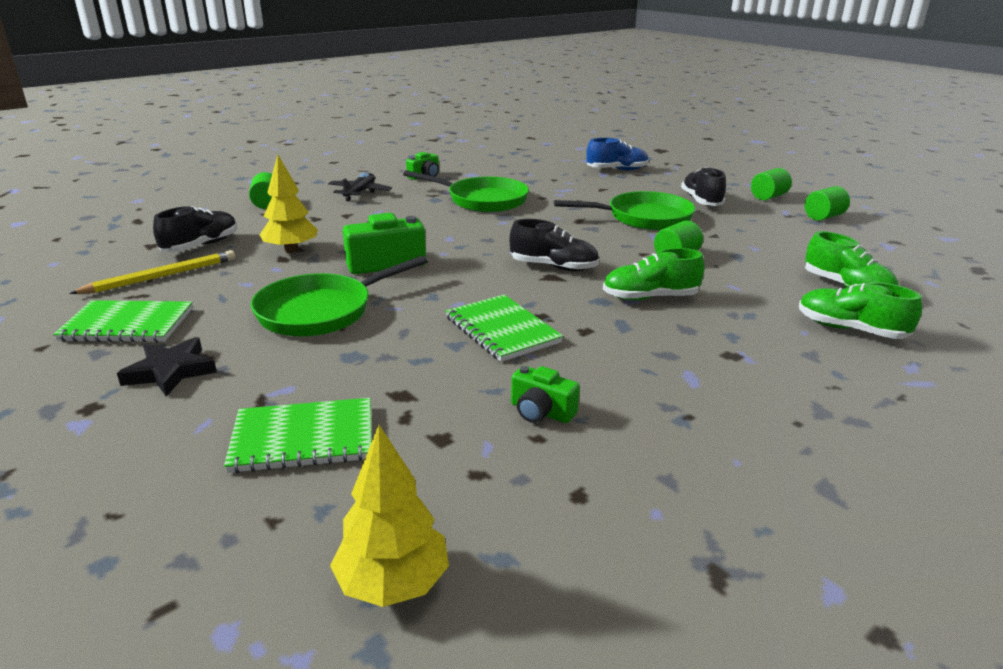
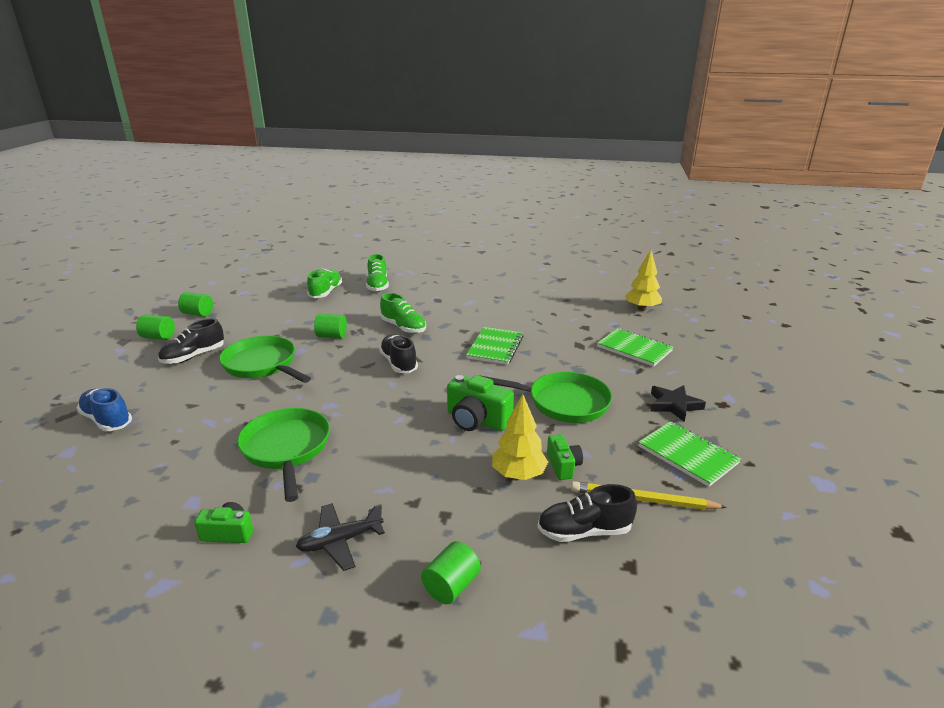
camera: 130 degrees left, 0 degrees up
(541, 412) = (539, 318): green camera -> green camera (563, 466)

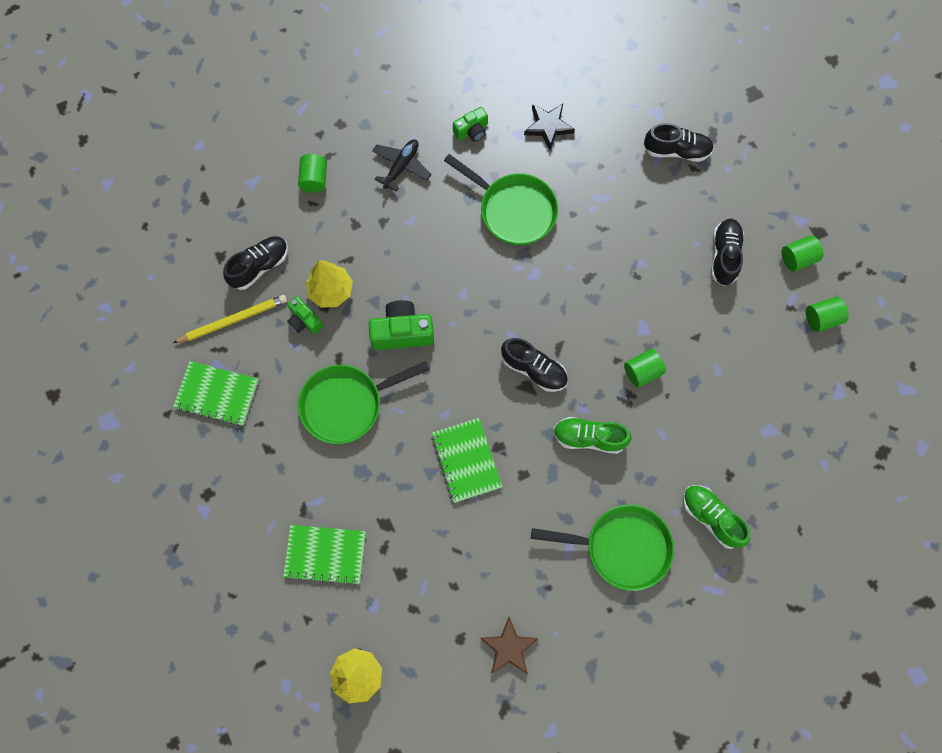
camera: 145 degrees right, 45 degrees up
(107, 420) = (676, 151): blue shoe -> black shoe
(262, 365) = (649, 285): green pan -> green pan (622, 547)
(326, 292) = (750, 457): green shoe -> none
(540, 290) = (509, 647): none -> brown star
(674, 405) = (249, 464): black star -> black star (548, 127)

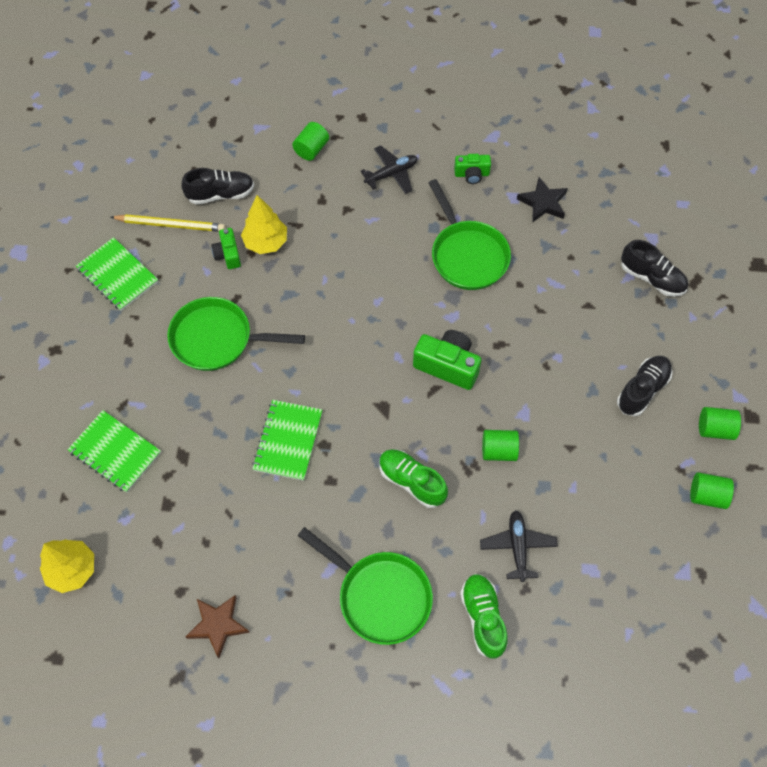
camera: 30 degrees right, 10 degrees down
(402, 332) = (303, 305): green camera -> green camera (447, 365)
(534, 369) = (399, 396): black shoe -> none
(704, 444) = (517, 547): none -> black plane

